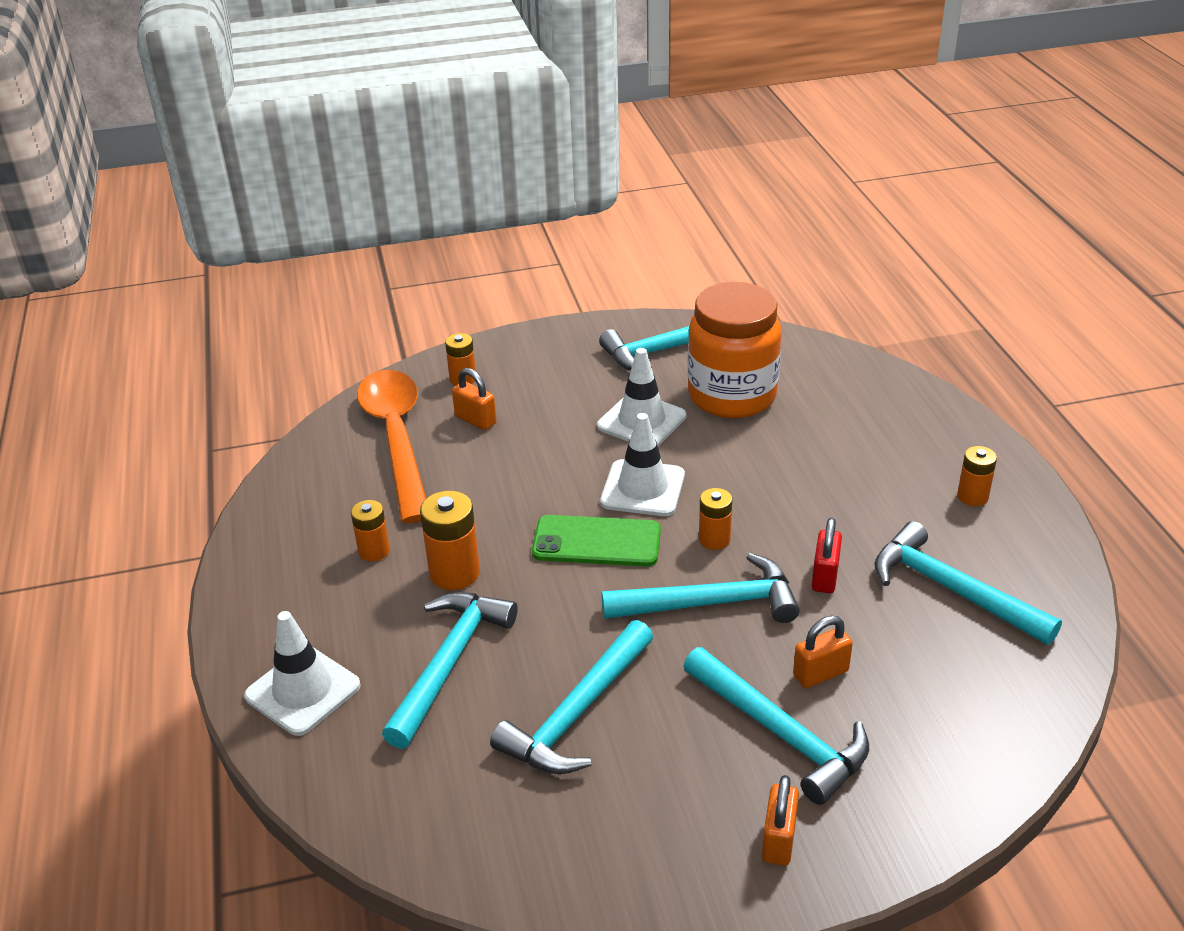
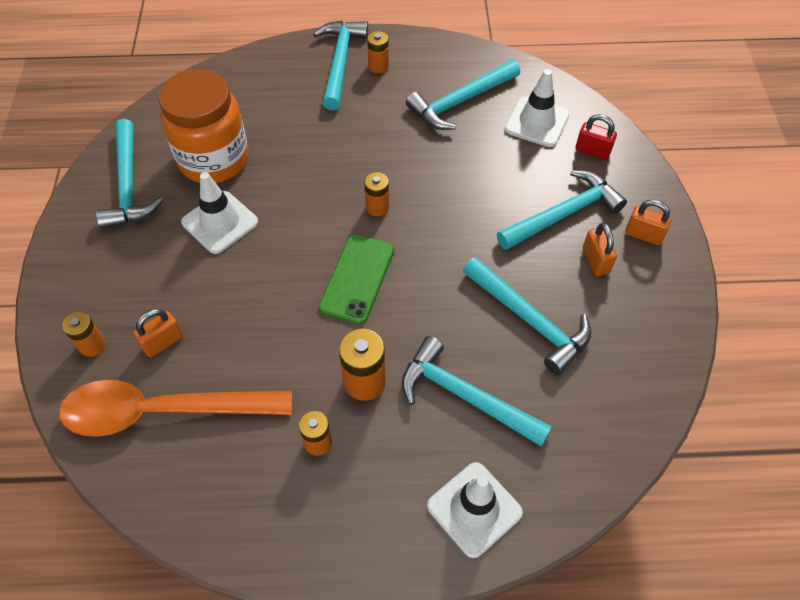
camera: 80 degrees left, 20 degrees up
(643, 488) = (305, 238): white traffic cone -> white traffic cone (536, 122)
(711, 603) = (441, 223): turquoise hammer -> turquoise hammer (340, 62)
(820, 673) = (517, 182): orange padlock -> orange padlock (595, 261)
(825, 577) = (432, 158): red padlock -> red padlock (592, 151)

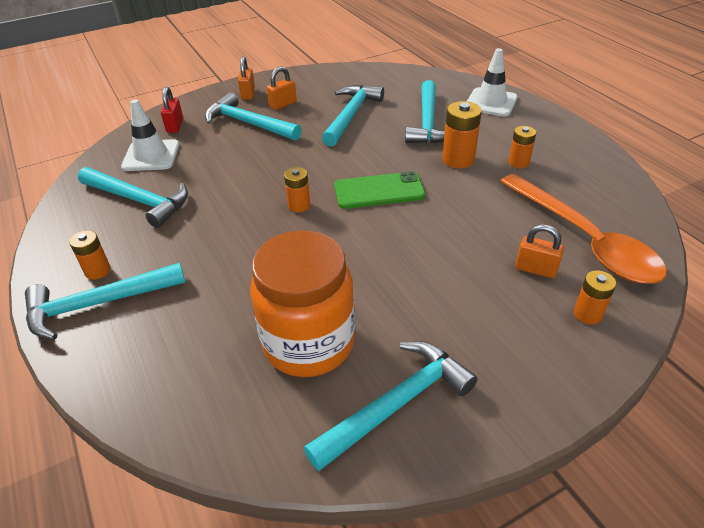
camera: 115 degrees left, 15 degrees down
(220, 222) = (387, 295): white traffic cone -> none

